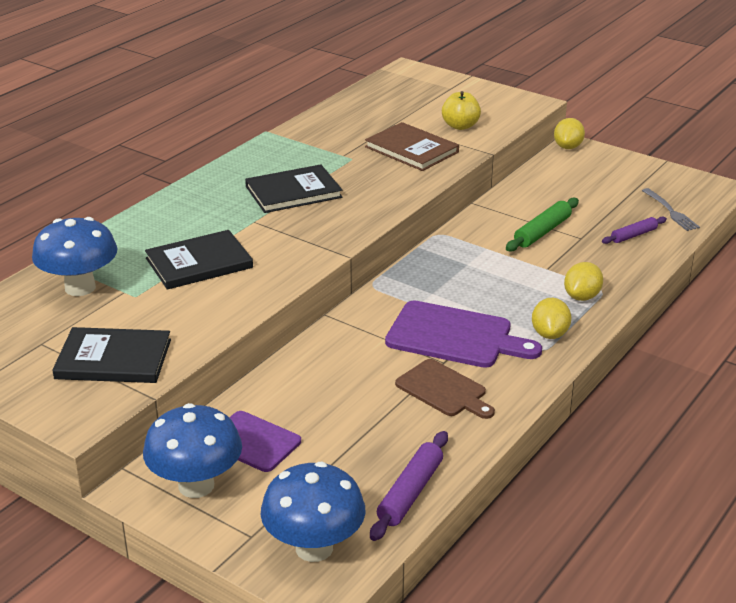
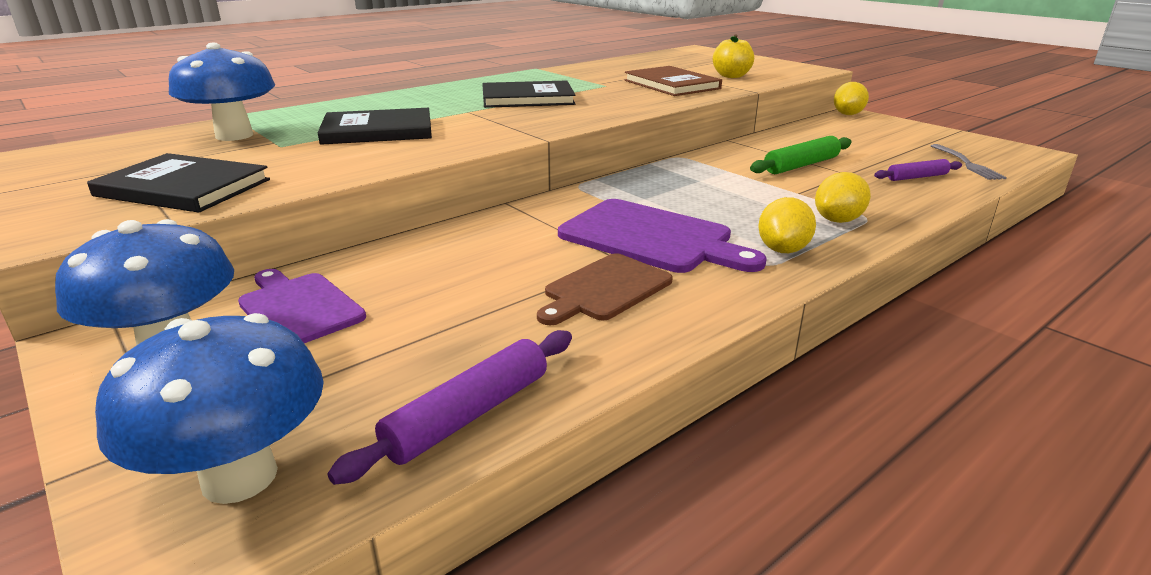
camera: 15 degrees right, 5 degrees down
(443, 390) = (605, 289): brown cutting board -> brown cutting board turned 75 degrees clockwise

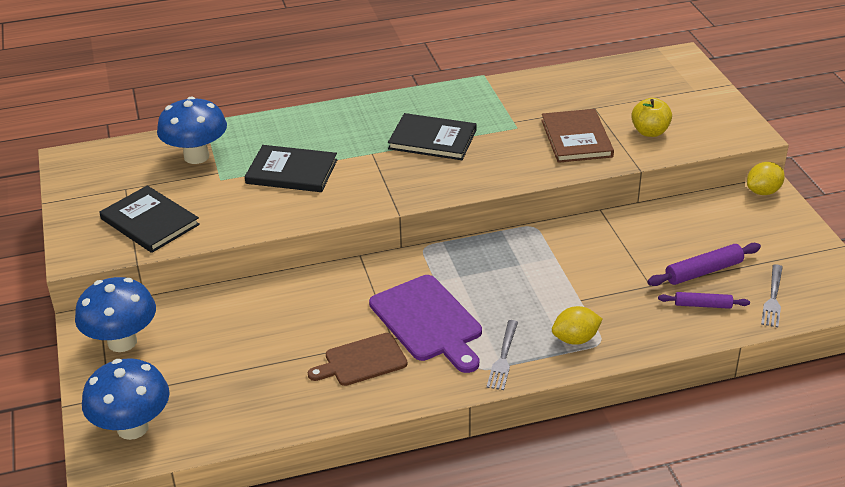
camera: 25 degrees right, 10 degrees up
(299, 307) = (191, 327): purple cutting board -> none
(469, 415) = (238, 426): purple rolling pin -> purple rolling pin (704, 271)
(783, 250) = (503, 358): yellow lemon -> grey fork
(801, 165) = (623, 264): green rolling pin -> none

